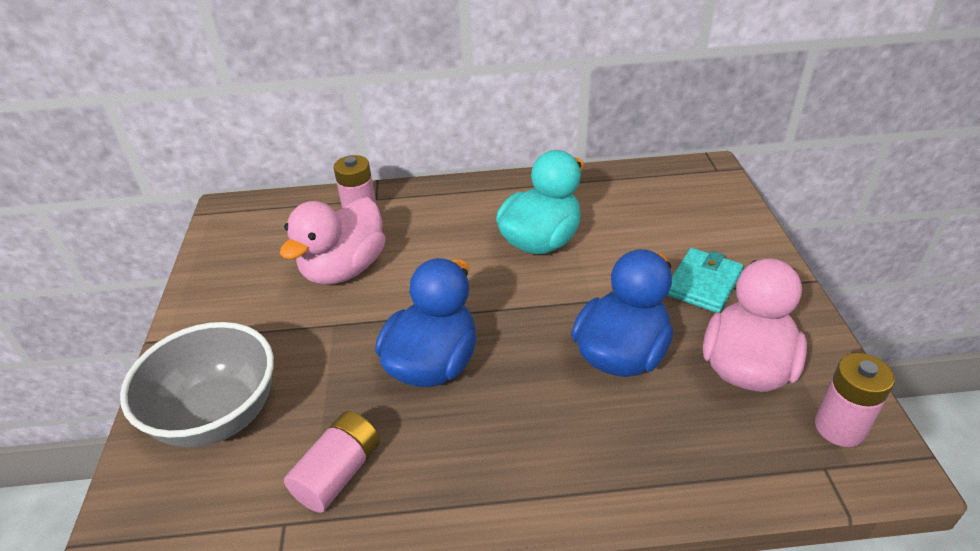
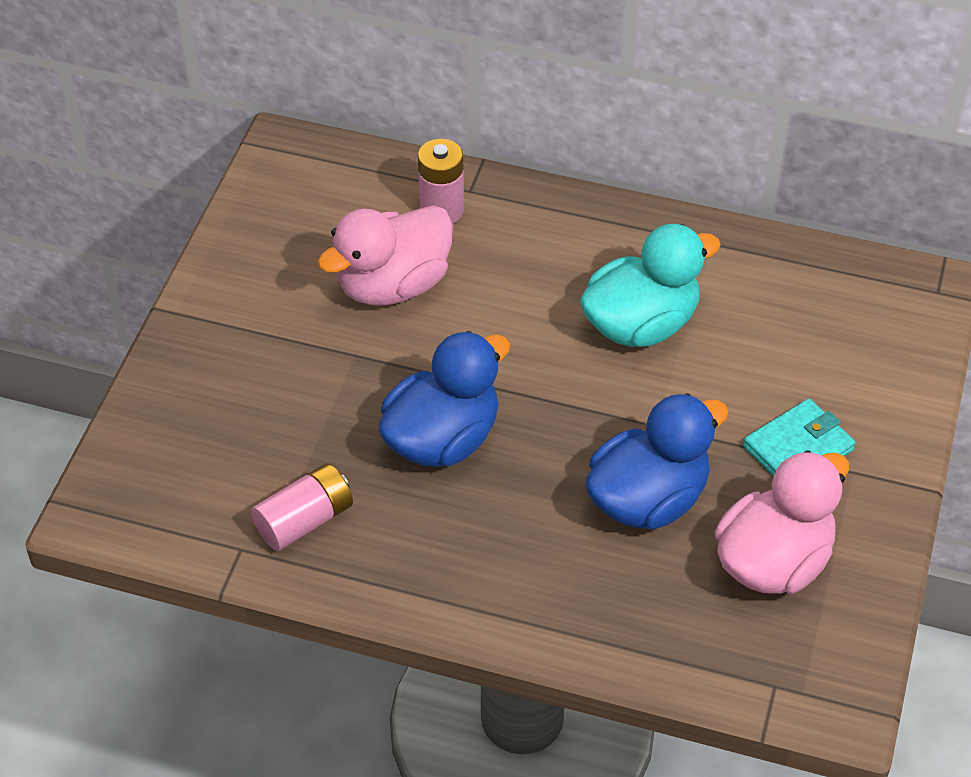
camera: 20 degrees right, 10 degrees up
(218, 416) = (208, 420): grey bowl -> none
(839, 427) = (821, 656): pink battery -> none

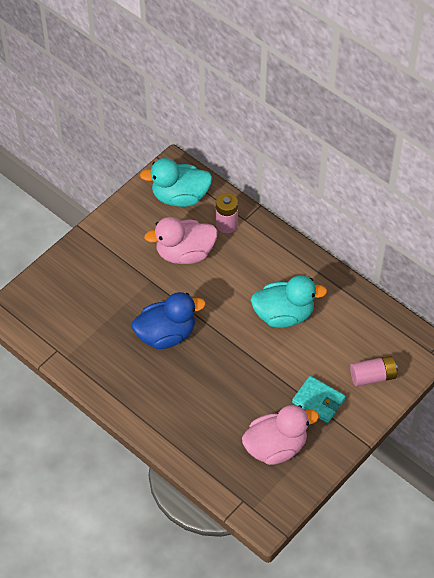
camera: 25 degrees right, 5 degrees up
(304, 520) = (89, 348): pink battery -> pink battery (372, 376)
(326, 193) = (180, 197): none -> turquoise duck
(648, 499) = (238, 397): blue duck -> none
(798, 448) = (318, 401): turquoise wallet -> turquoise wallet turned 45 degrees clockwise

